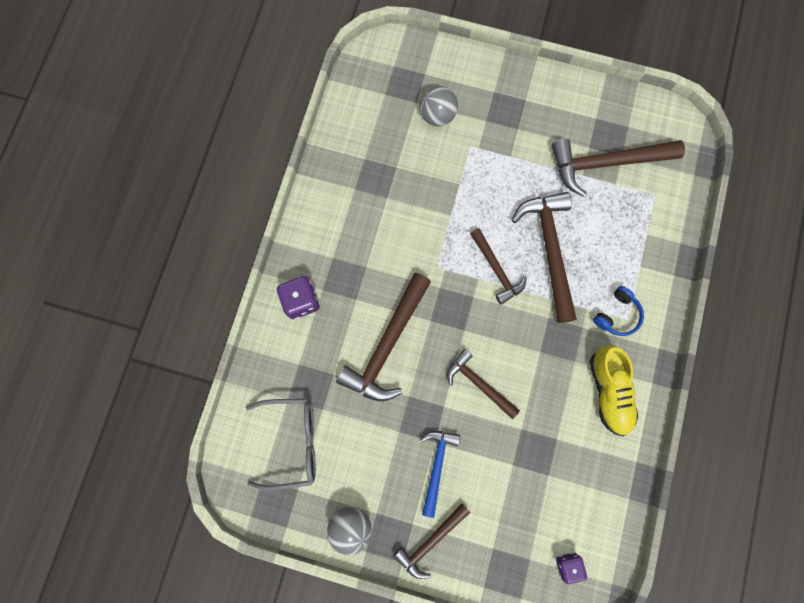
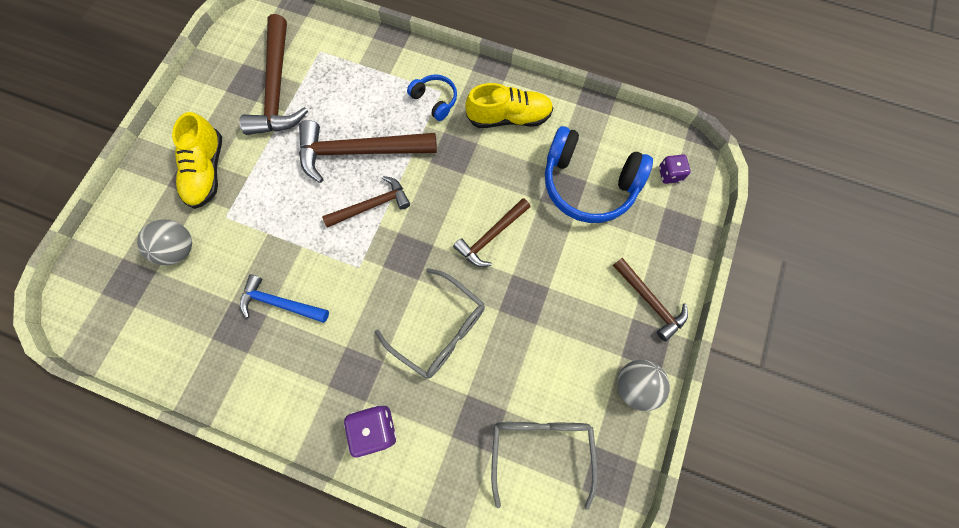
camera: 85 degrees left, 5 degrees down
(387, 345) = (440, 329): brown hammer -> grey glasses
(436, 466) = (574, 287): blue hammer -> blue hammer (280, 303)
(511, 121) = (207, 171): none -> yellow shoe
(545, 477) = (588, 184): none -> blue headphones

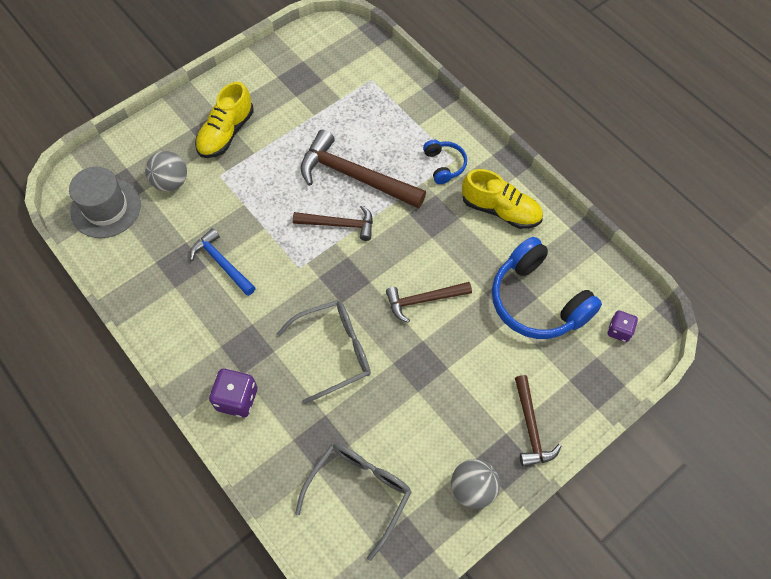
camera: 30 degrees right, 10 degrees down
(125, 311) = (106, 208): none -> grey hat
(277, 88) = (318, 94): brown hammer -> none
(440, 329) = (334, 351): grey glasses -> grey glasses turned 90 degrees counterclockwise

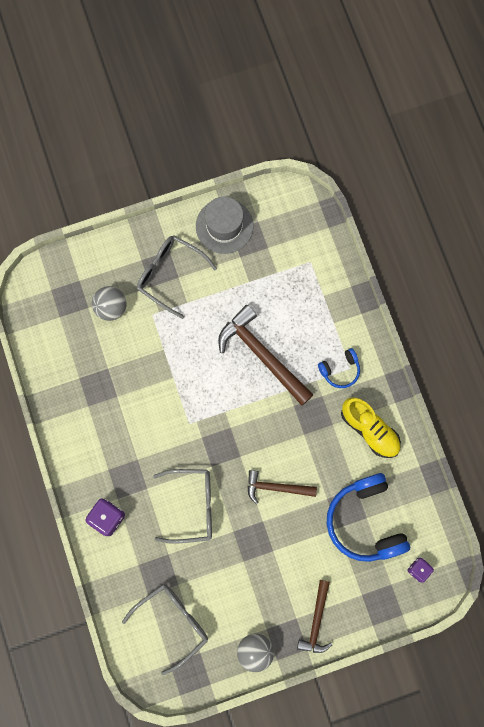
camera: 20 degrees right, 15 degrees up
(106, 208) = (53, 314): grey hat -> grey hat (224, 226)
(222, 263) = (130, 397): blue hammer -> none
(226, 133) = (170, 275): yellow shoe -> grey glasses
(339, 224) = (234, 396): brown hammer -> none
(444, 165) = (340, 370): blue headphones -> blue headphones turned 60 degrees clockwise

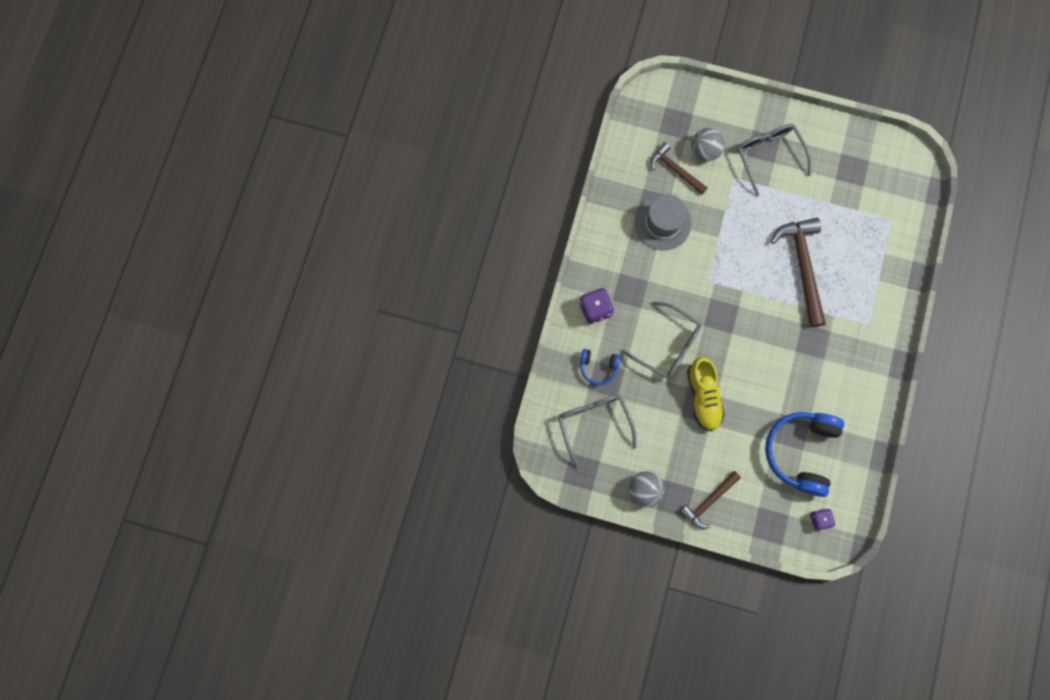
camera: 35 degrees right, 0 degrees up
(173, 622) = (594, 423): grey glasses -> grey glasses turned 105 degrees counterclockwise
(224, 226) = (838, 146): grey hat -> grey hat (662, 223)
(276, 487) = (745, 376): brown hammer -> brown hammer (675, 170)
(340, 370) = (859, 321): blue headphones -> blue headphones (598, 367)
(369, 430) = (852, 383): yellow shoe -> yellow shoe (703, 396)

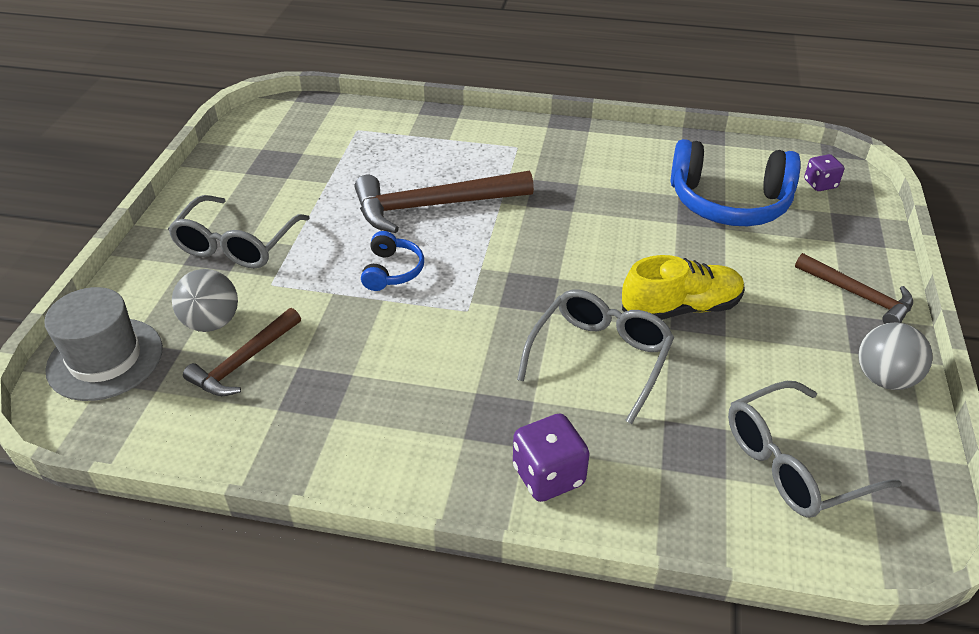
camera: 95 degrees left, 35 degrees down
(598, 367) = (673, 463): blue headphones -> blue headphones (392, 271)
(662, 223) = (354, 375): grey hat -> grey hat (105, 359)
(768, 156) = (236, 245): grey glasses -> grey glasses turned 45 degrees counterclockwise

